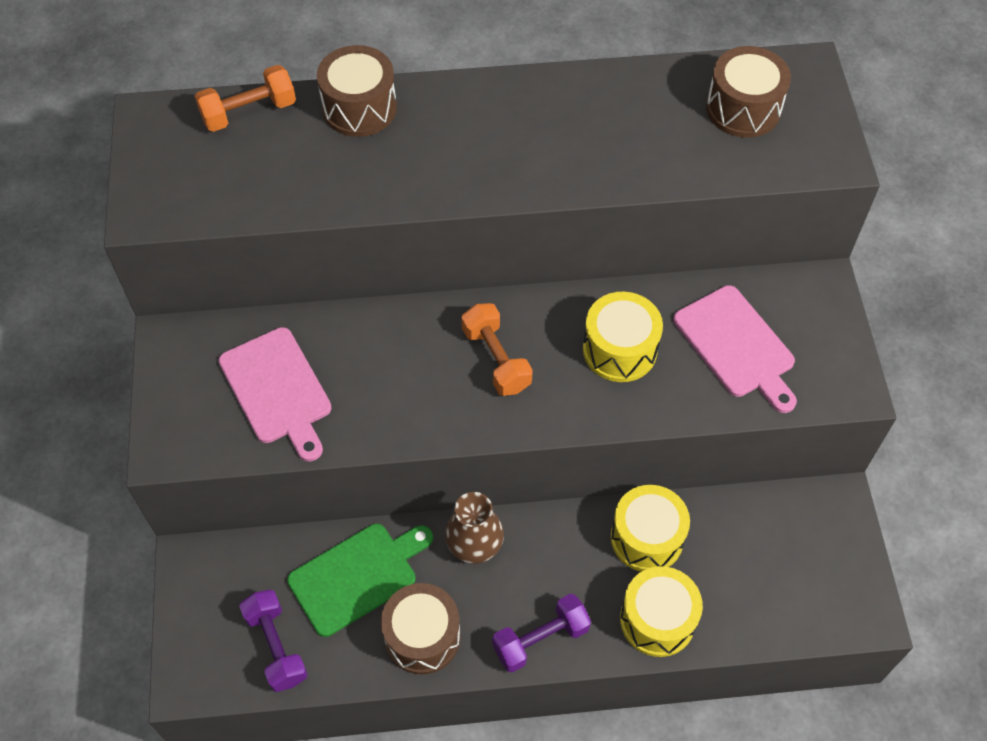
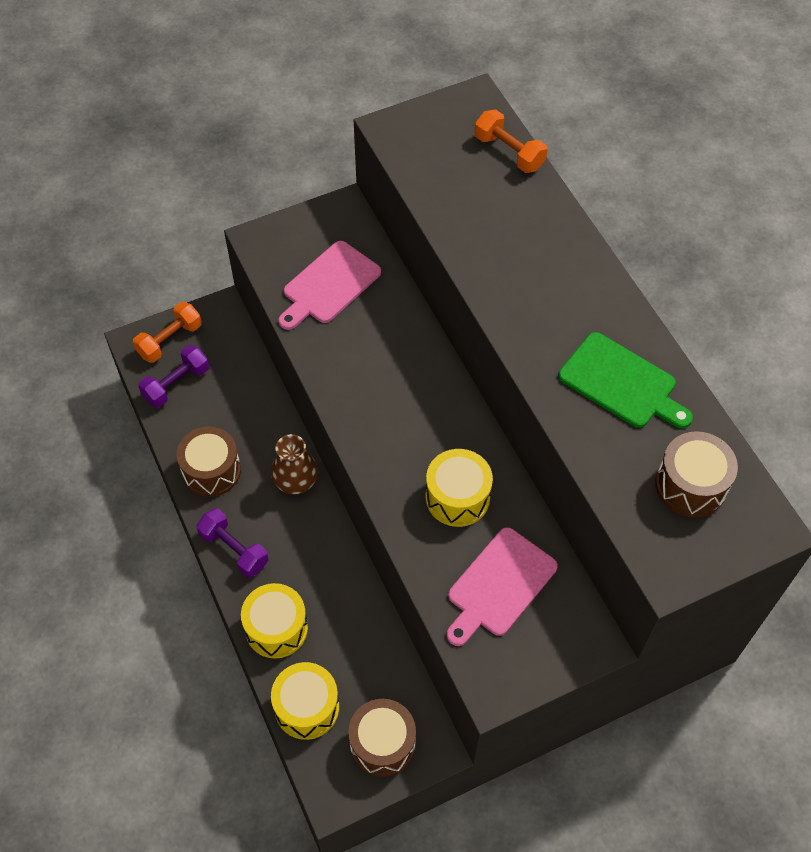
camera: 70 degrees right, 0 degrees up
(357, 576) = (244, 414): green cutting board -> green cutting board (621, 383)
(359, 108) = (548, 216): brown drum -> brown drum (382, 744)
(496, 359) = (412, 413): orange dumbbell -> orange dumbbell (170, 340)
(647, 538) = (344, 601): yellow drum -> yellow drum (307, 707)

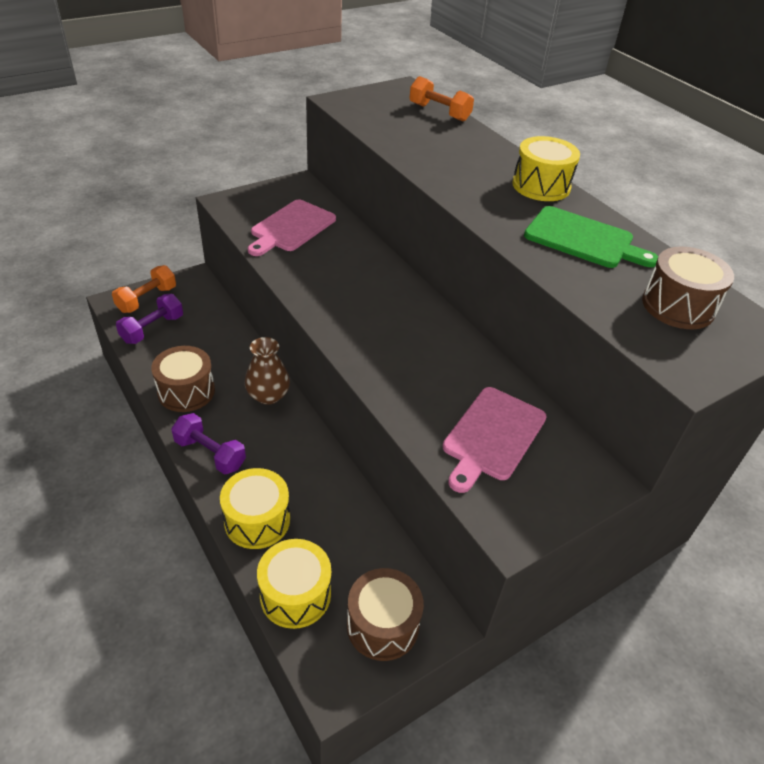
camera: 10 degrees left, 15 degrees down
(457, 497) = (434, 368): yellow drum -> yellow drum (541, 186)

